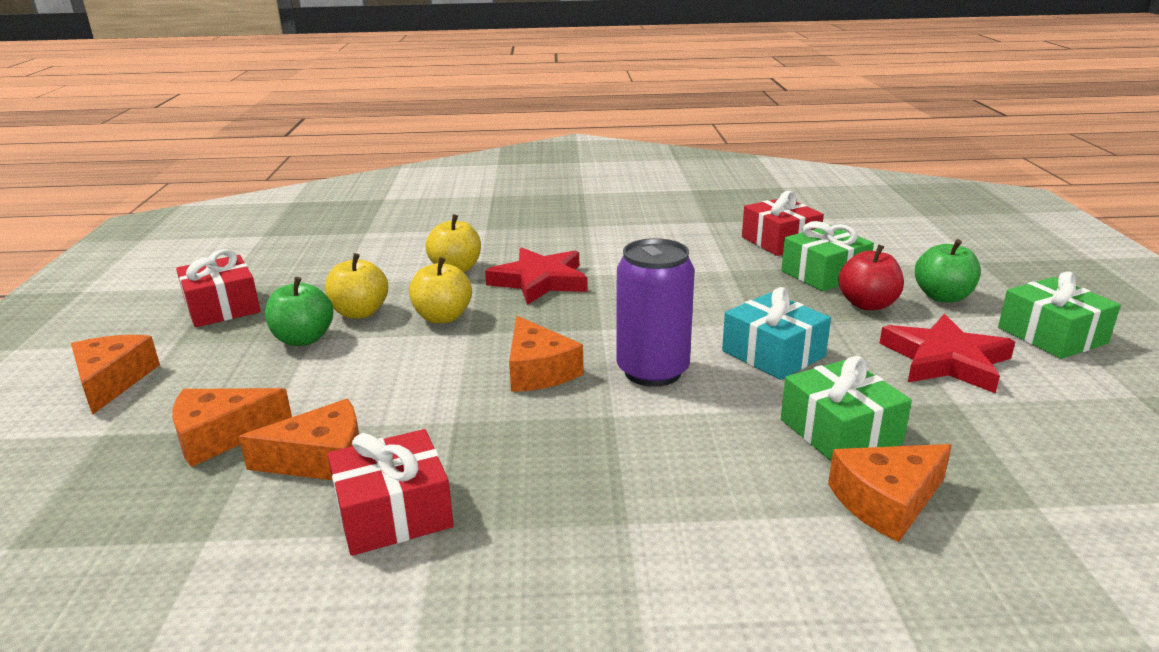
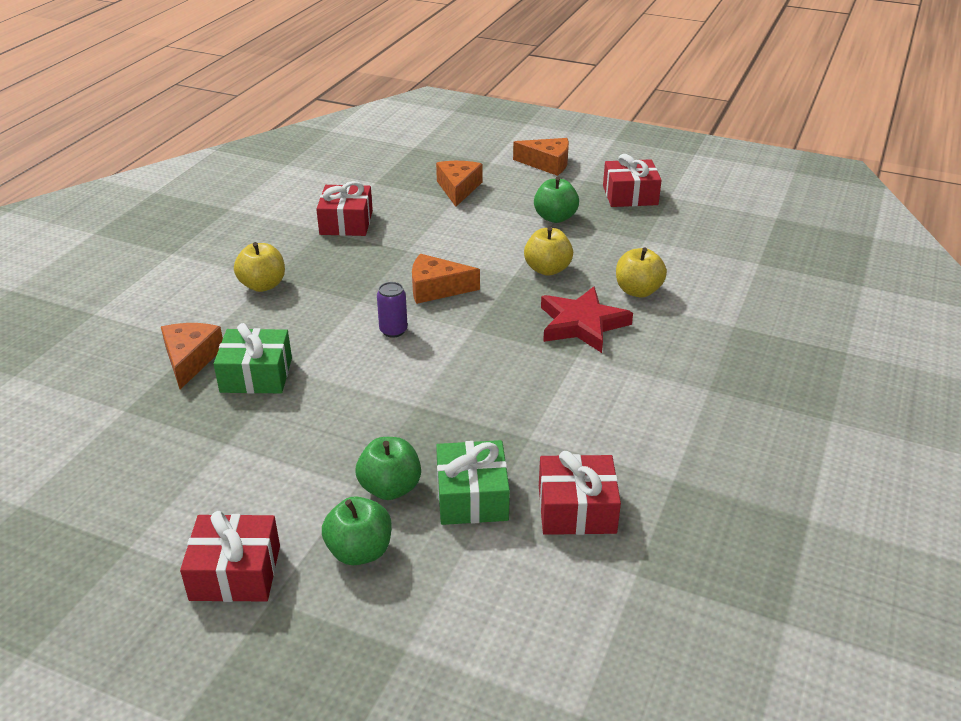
camera: 115 degrees right, 10 degrees up
(321, 459) = (409, 211): orange cheese -> none
(360, 312) = (581, 240): yellow apple -> yellow apple (263, 285)
(652, 371) = (393, 330): purple can -> purple can, size x0.52
(773, 353) = (365, 392): turquoise gift -> none
(867, 304) = (390, 488): red apple -> green apple
(945, 360) = (271, 475): red star -> none
(1052, 335) = (235, 573): green gift -> red gift

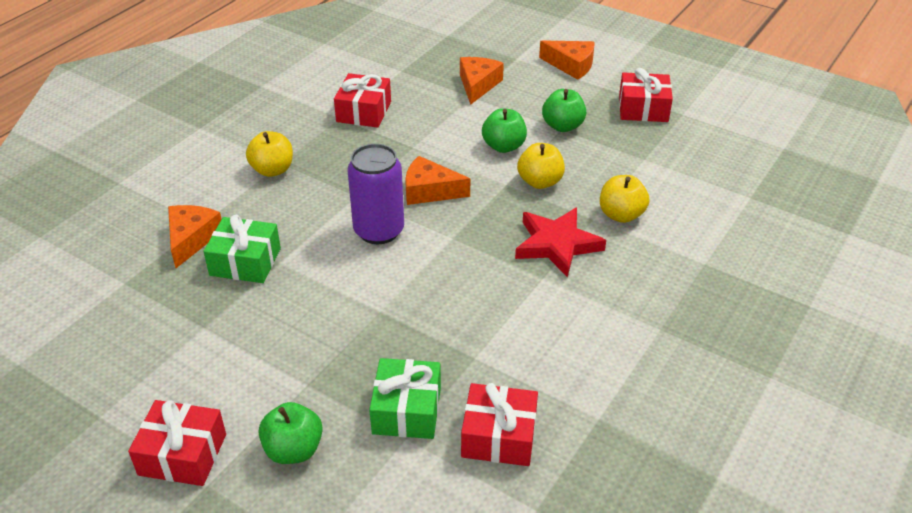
camera: 10 degrees right, 5 degrees up
(390, 488) = (336, 391): green apple -> green apple (504, 146)
(393, 330) = (379, 231): purple can -> purple can, size x1.93

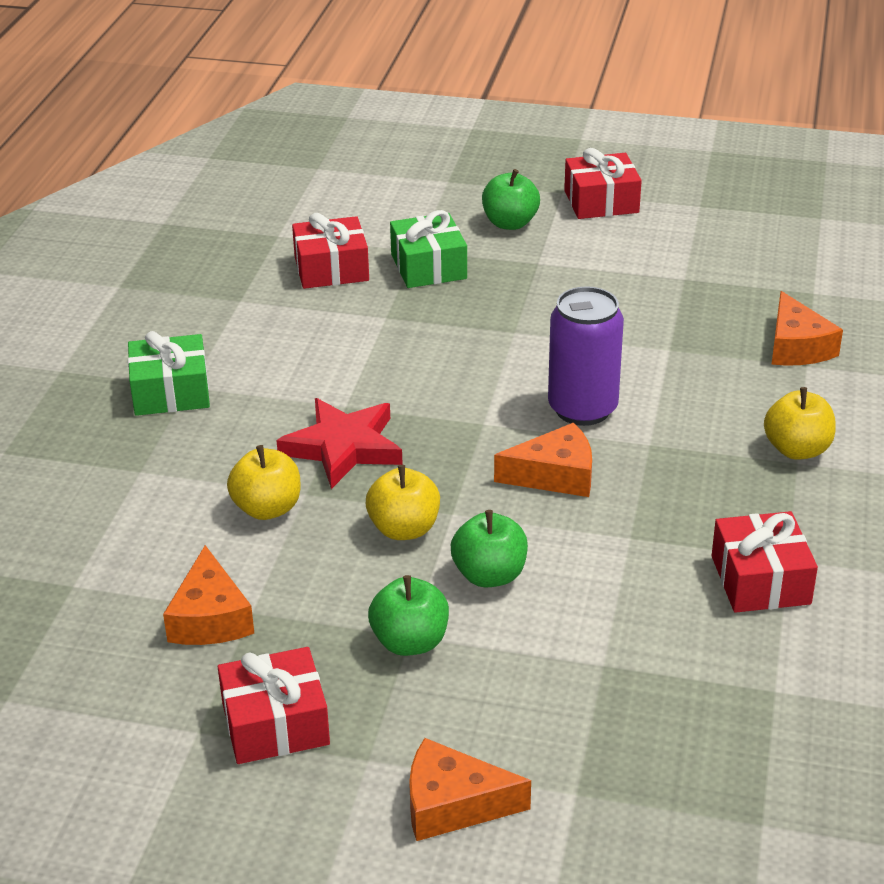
camera: 160 degrees right, 5 degrees down
(245, 262) = (708, 340): green gift -> green gift (171, 392)
(478, 85) = (608, 695): orange cheese -> orange cheese (210, 617)

